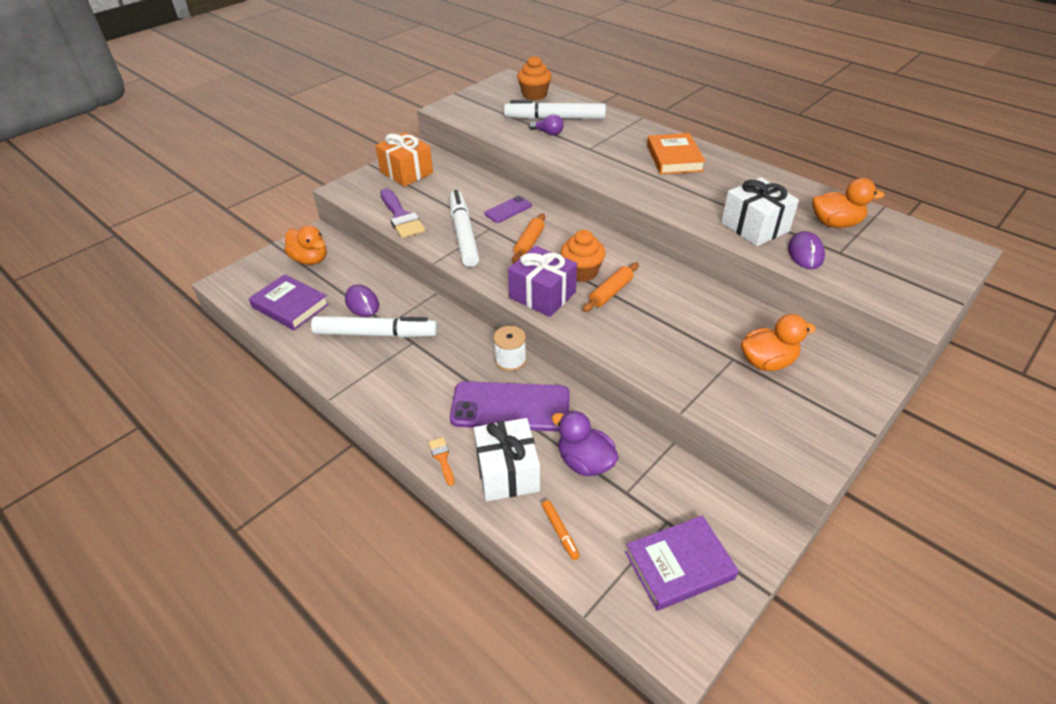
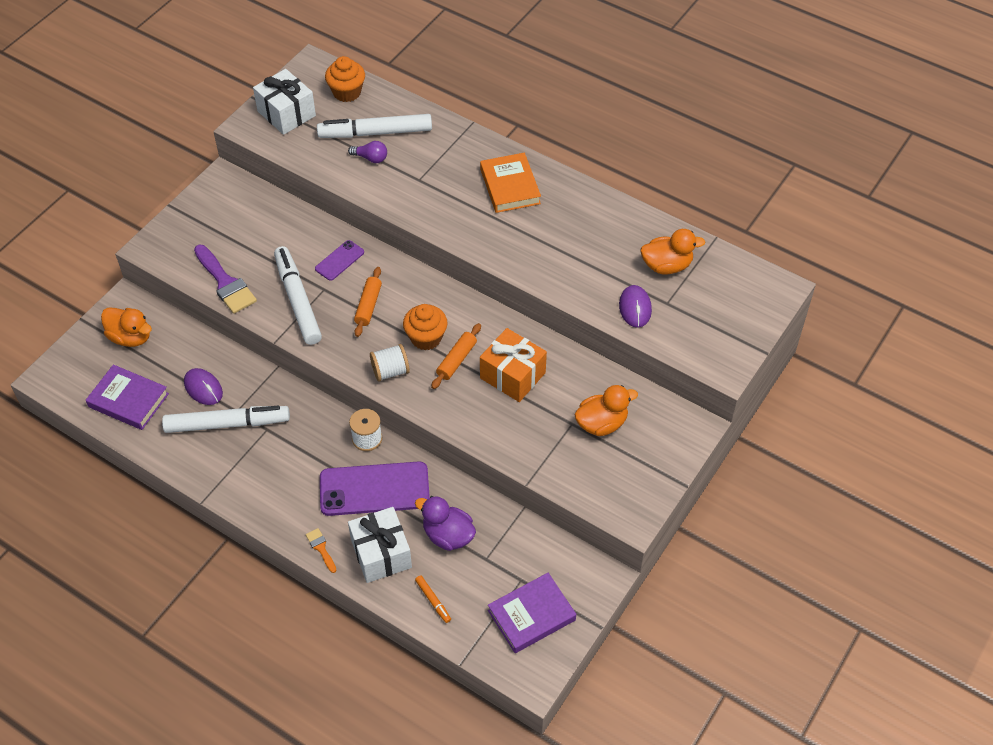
camera: 10 degrees left, 10 degrees up
(406, 172) = (216, 215): orange gift -> orange gift (512, 375)
(542, 295) = (390, 371): purple gift -> white spool
(754, 227) = (589, 278): white gift -> white gift (286, 113)

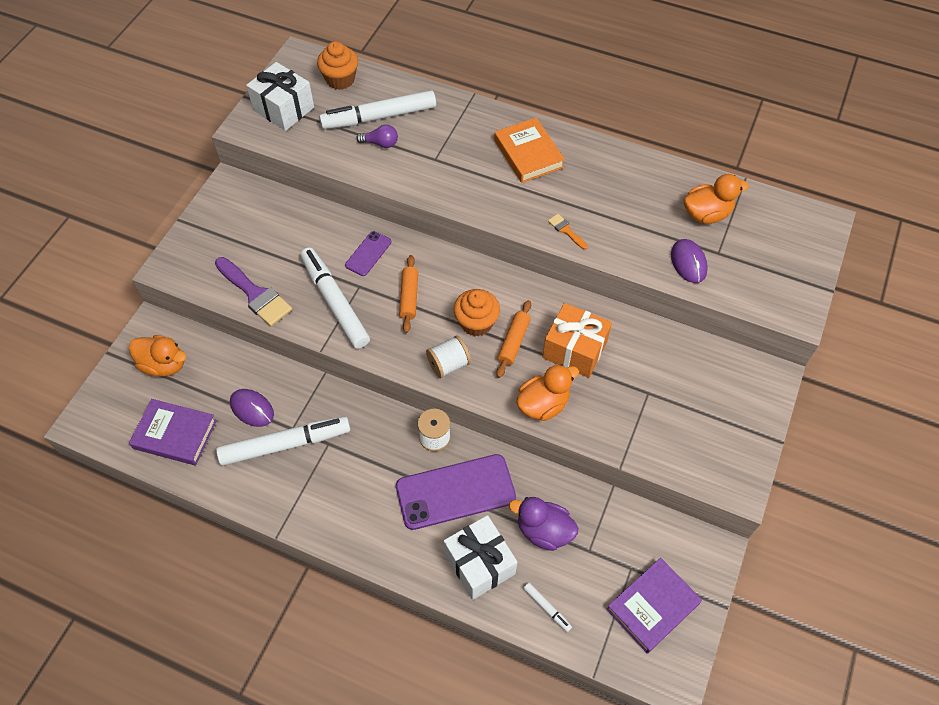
camera: 10 degrees left, 5 degrees up
(321, 548) = (415, 568): orange brush -> orange brush (566, 230)
(433, 601) = (547, 608): orange marker -> white marker
(601, 423) = (678, 388): orange duck -> orange duck (543, 404)

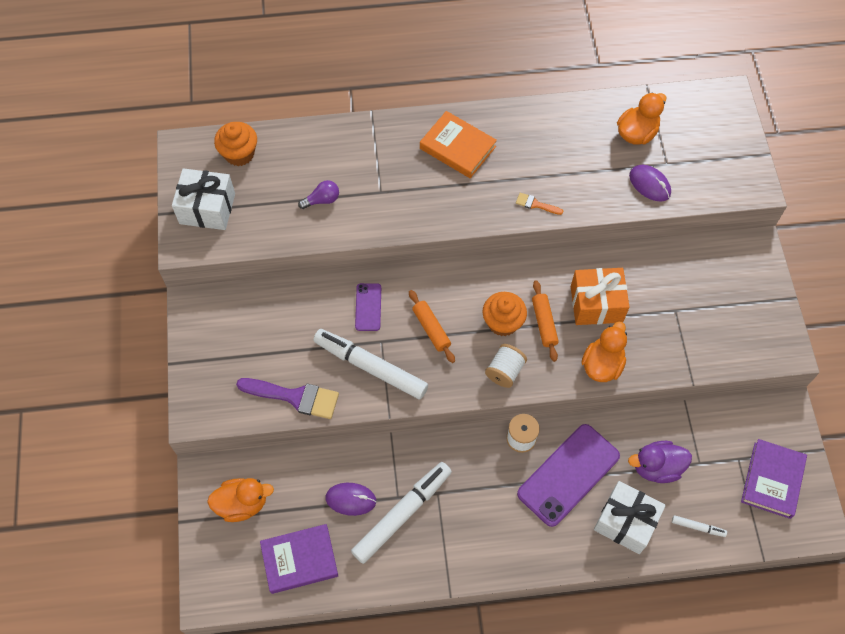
camera: 30 degrees left, 5 degrees up
(379, 117) = (302, 174): white marker -> none

